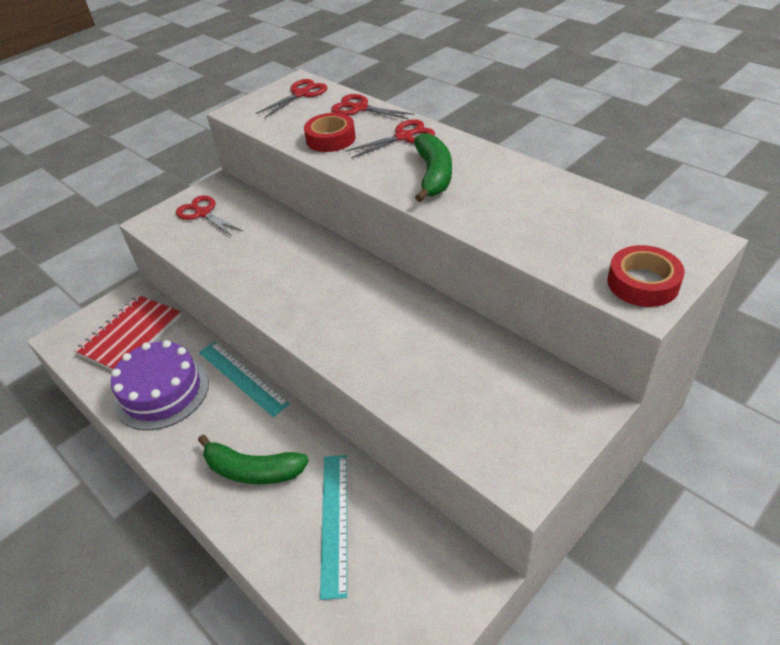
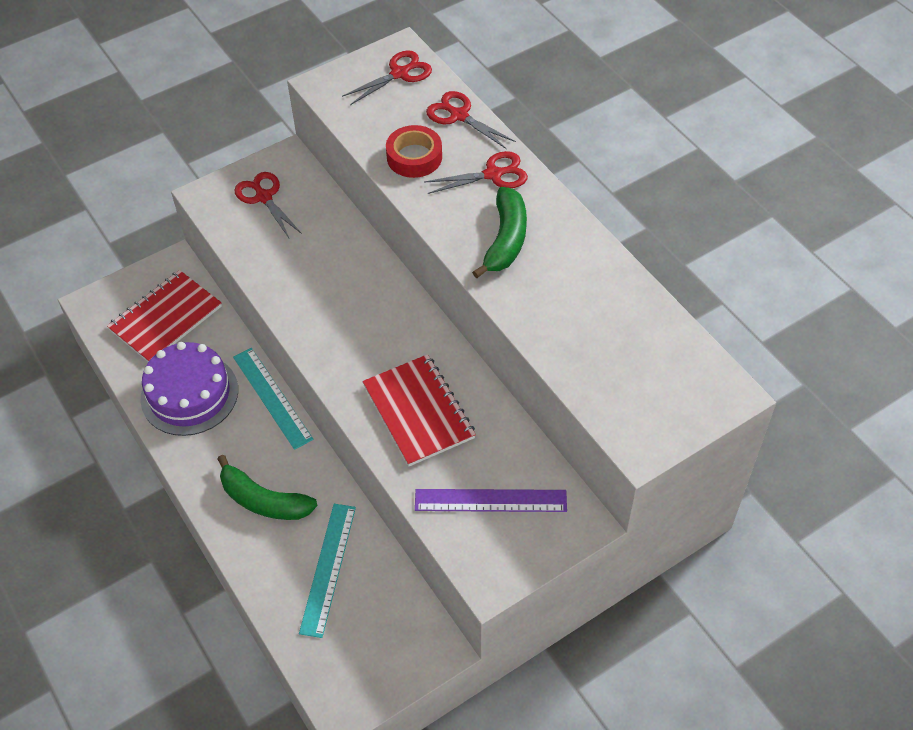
camera: 10 degrees right, 10 degrees up
(391, 342) = (418, 412): none -> red notebook
(492, 404) = (490, 500): none -> purple ruler
(643, 283) = (650, 427): red tape -> none

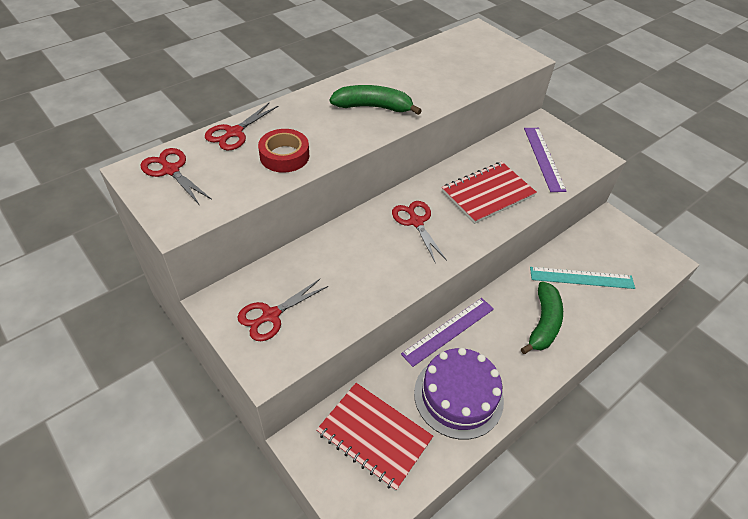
camera: 100 degrees left, 5 degrees down
(272, 397) = (449, 331): turquoise ruler -> purple ruler
(493, 174) = (305, 114): red scissors -> red scissors (416, 222)

